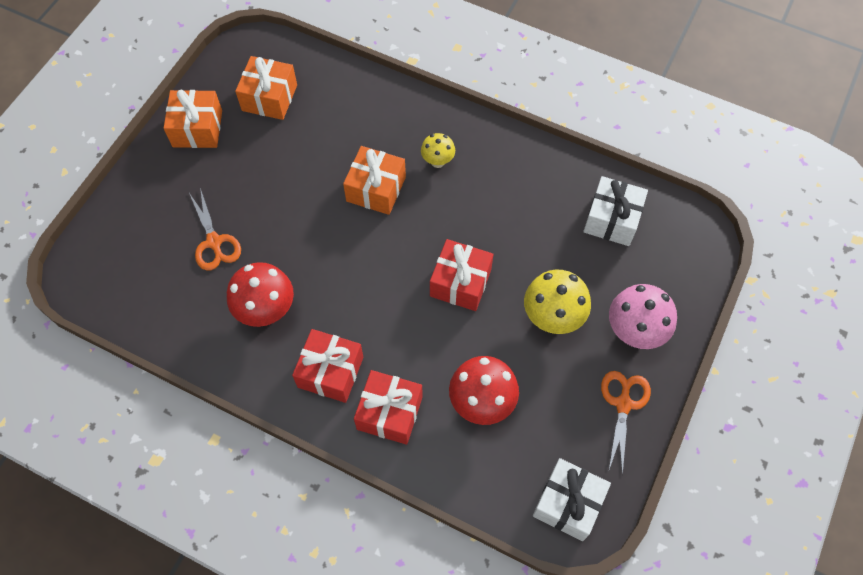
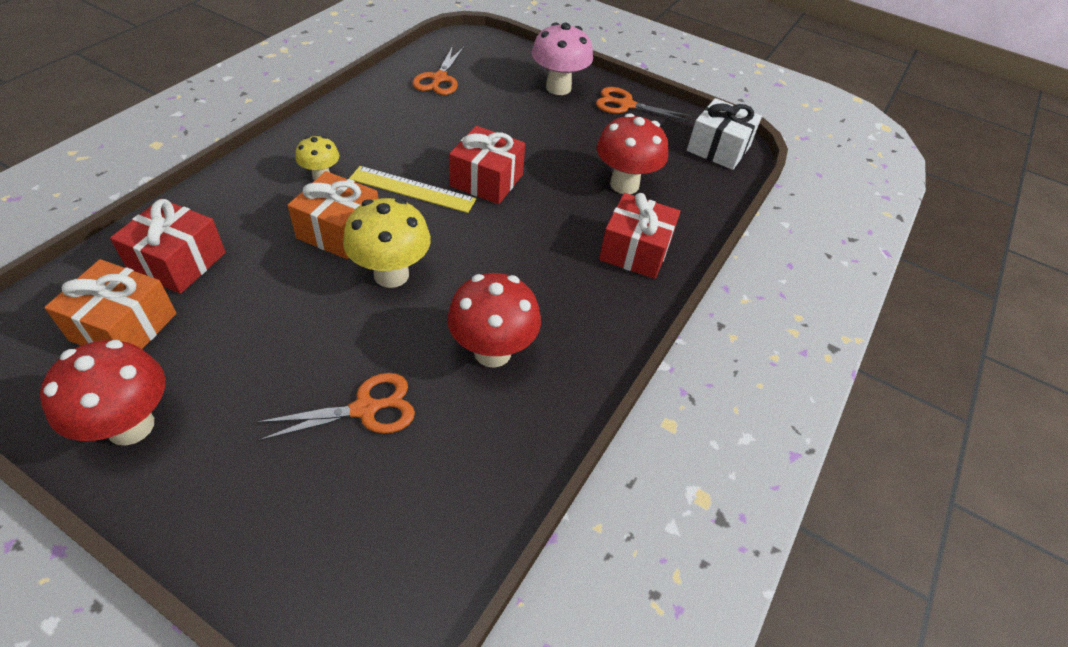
camera: 90 degrees left, 15 degrees down
(197, 128) = (131, 426): orange gift -> red mushroom
(330, 372) = (584, 295): red gift -> red gift (178, 262)
(435, 228) = (412, 189): none -> yellow ruler
(552, 318) = (537, 128): yellow mushroom -> yellow mushroom (391, 275)
(612, 219) = (439, 79): white gift -> orange scissors

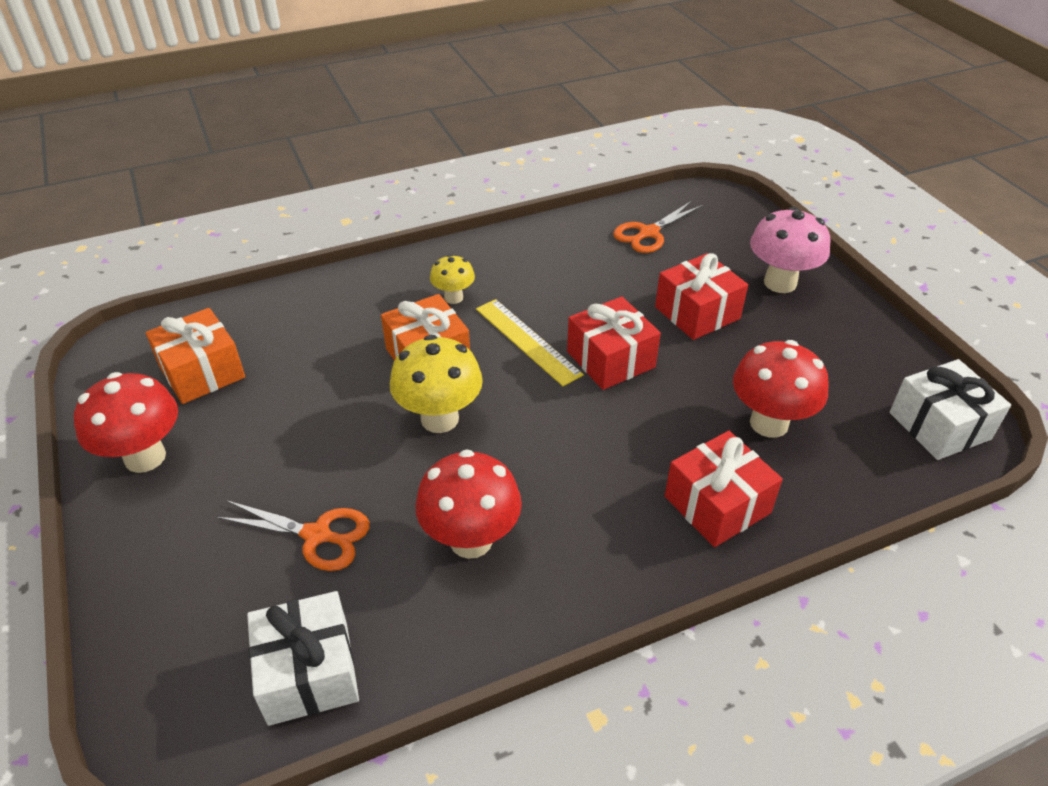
camera: 40 degrees right, 5 degrees down
(178, 262) = (280, 333): red gift -> red gift (697, 313)
(450, 512) = (309, 672): none -> white gift
(626, 105) = (852, 329): orange scissors -> none

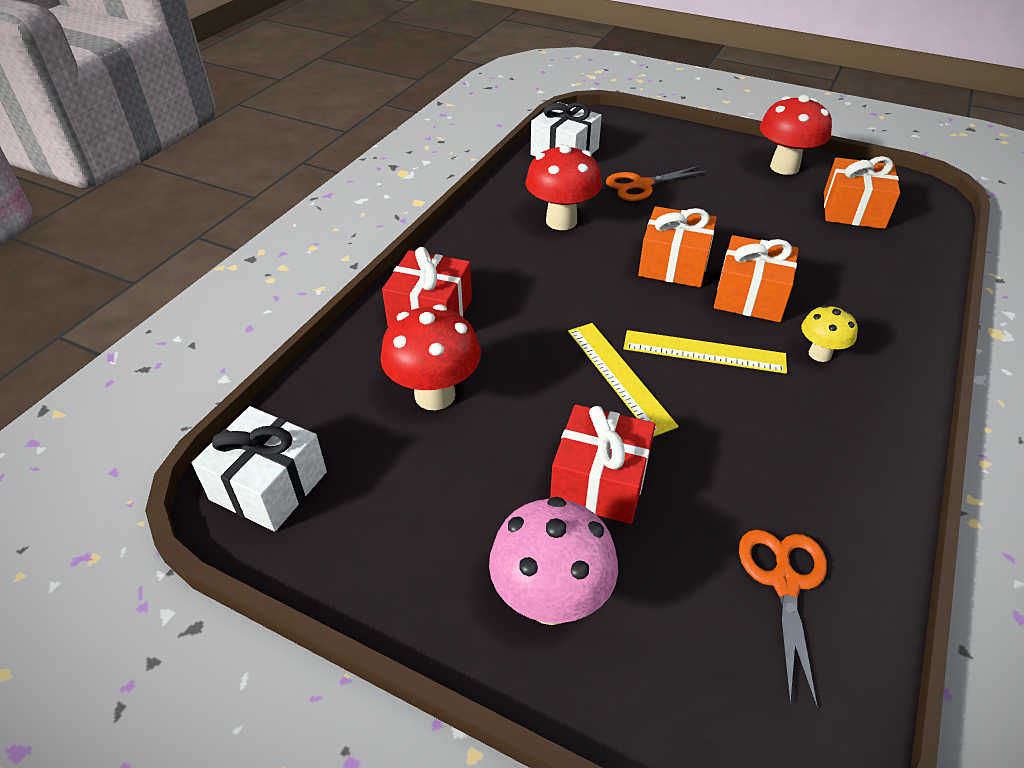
camera: 140 degrees right, 0 degrees up
(439, 419) = (674, 264): yellow mushroom -> orange gift
(610, 359) = (619, 376): red gift -> yellow ruler

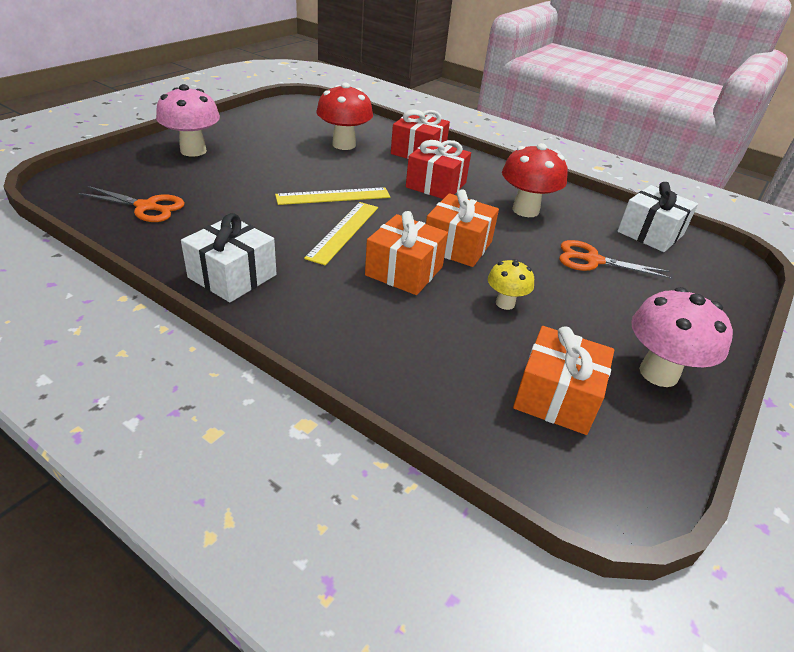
camera: 95 degrees right, 5 degrees down
(269, 485) = (303, 108): white gift -> white gift (232, 276)
(599, 481) = (253, 174): red gift -> red gift (436, 185)
(641, 185) = (592, 260): orange scissors -> orange scissors turned 60 degrees counterclockwise
(784, 167) = (658, 373): red mushroom -> pink mushroom
(819, 354) = (318, 282): yellow mushroom -> yellow mushroom (505, 303)

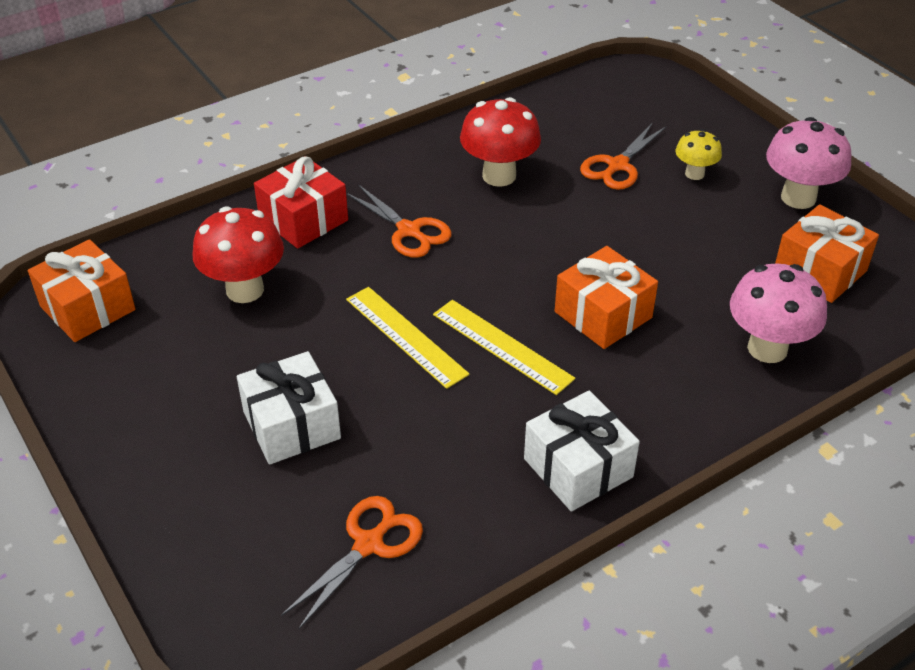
camera: 65 degrees left, 5 degrees up
(193, 151) = (189, 472): pink mushroom -> pink mushroom (767, 348)
(333, 196) = (406, 336): yellow ruler -> yellow ruler turned 45 degrees counterclockwise
(436, 185) = (409, 231): red gift -> orange scissors
(457, 246) = (562, 256): orange gift -> orange gift (88, 308)
(505, 303) = (679, 256): yellow mushroom -> yellow mushroom (694, 174)
(650, 233) = (576, 103): white gift -> white gift (291, 425)

